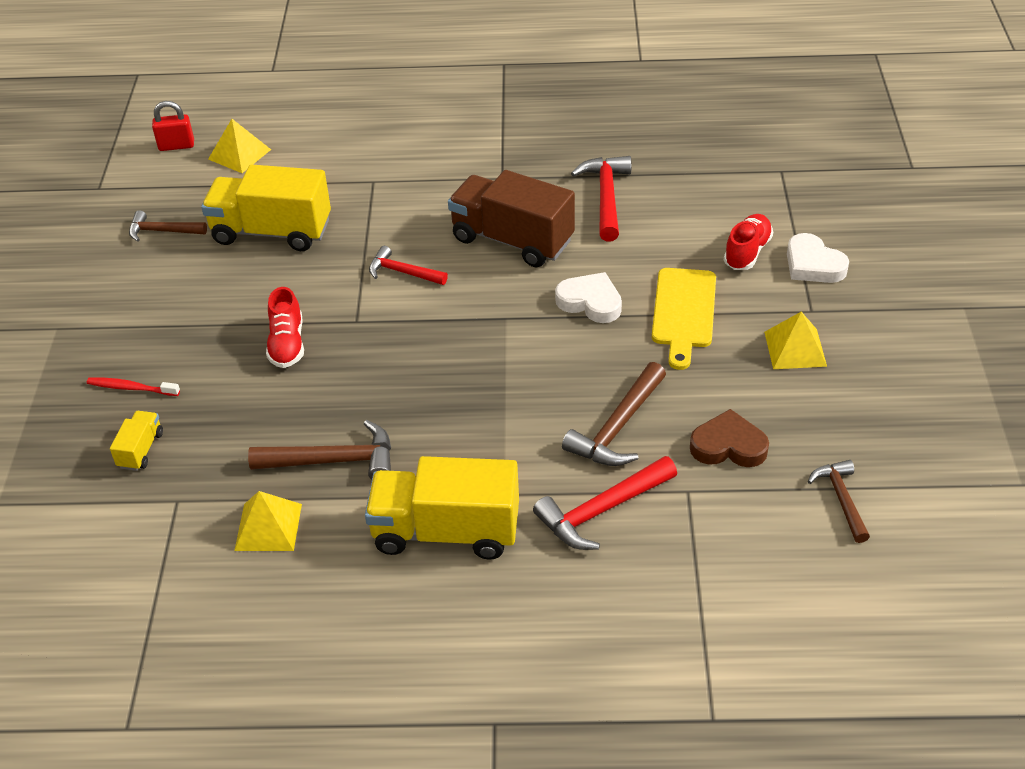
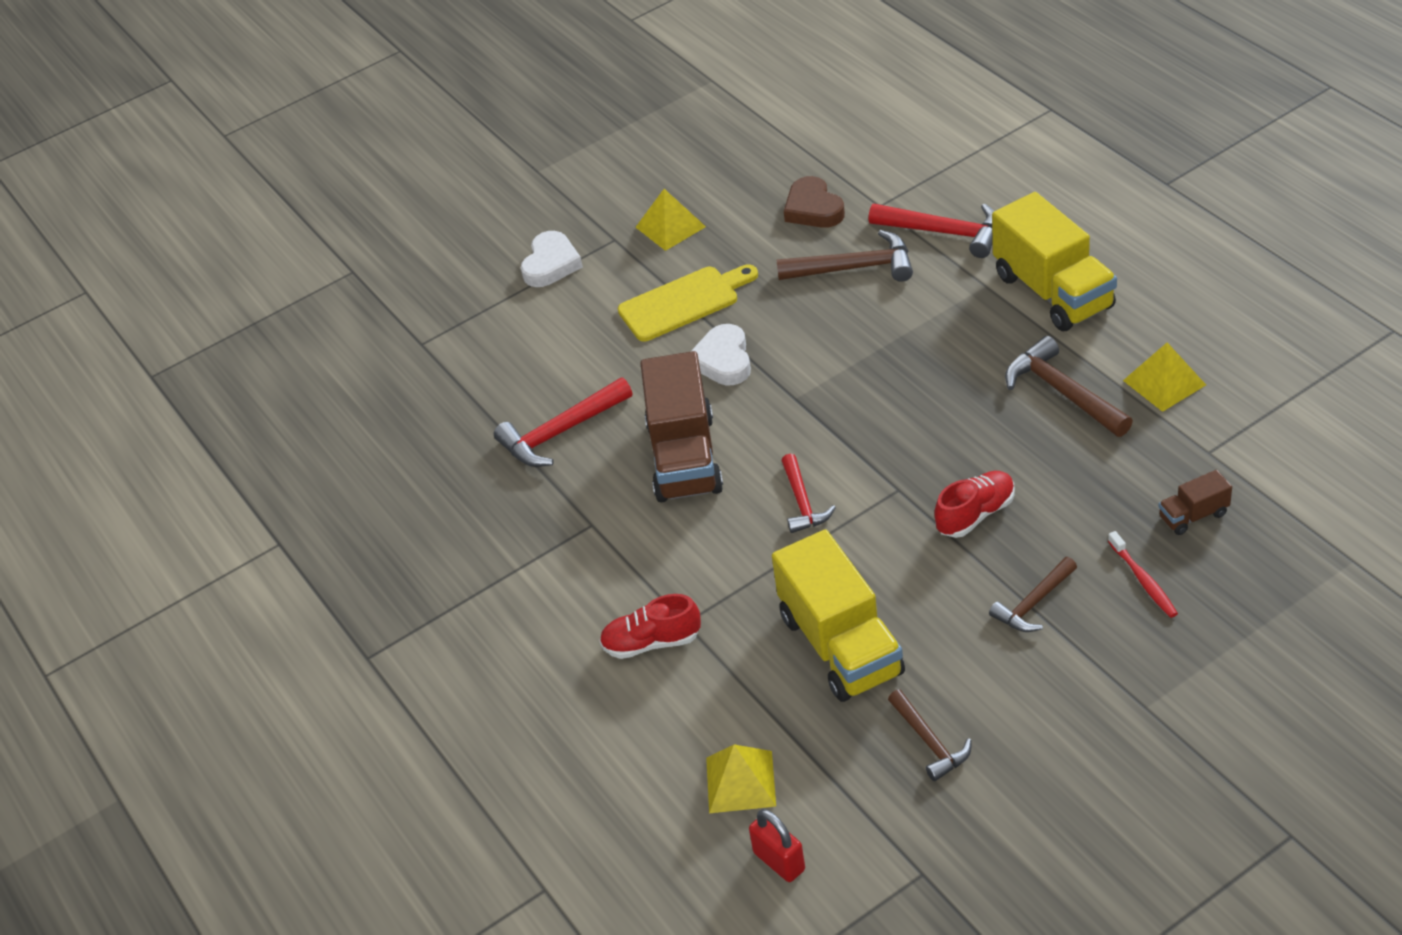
camera: 120 degrees left, 0 degrees up
(141, 450) = (1193, 515): yellow truck -> brown truck
(747, 252) = (567, 307): red shoe -> red shoe (651, 642)
(841, 499) = (809, 140): brown hammer -> brown hammer (1033, 603)

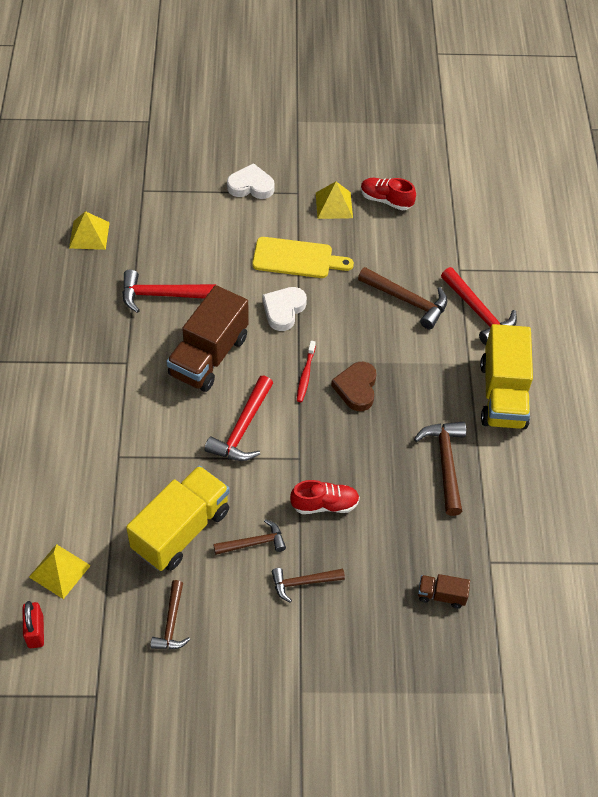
camera: 25 degrees right, 10 degrees up
(551, 264) = (251, 186): white heart -> white heart turned 135 degrees counterclockwise
(651, 642) = (91, 456): red shoe -> red shoe (386, 200)
(802, 502) = (242, 429): red hammer -> red hammer, size x1.54
(813, 209) = (421, 246): brown heart -> brown heart (356, 388)
(840, 645) = (181, 530): yellow truck -> yellow truck turned 150 degrees counterclockwise
(937, 602) = (254, 543): none -> brown hammer
(1143, 580) = (374, 614): red toothbrush -> red toothbrush (305, 375)
(1164, 382) = (508, 499): yellow pyramid -> yellow pyramid (89, 235)

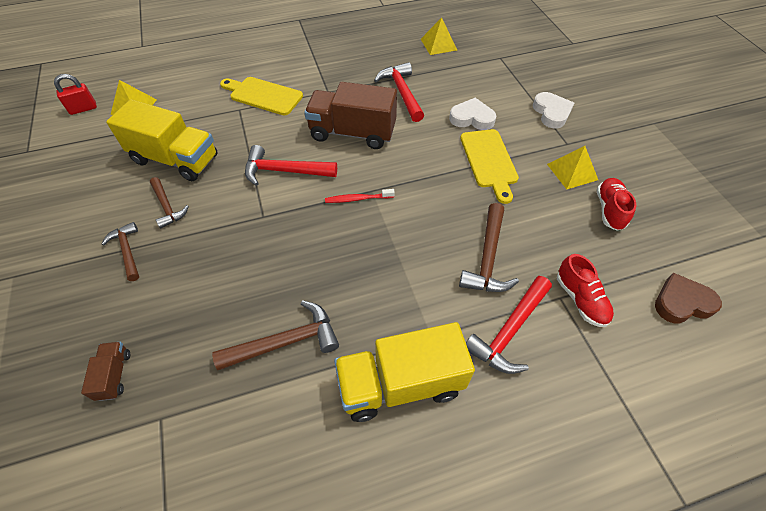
camera: 75 degrees right, 0 degrees up
(103, 427) = (263, 95): none -> yellow cutting board
(171, 623) = (87, 175): brown hammer -> none
(283, 310) = (424, 166): white heart -> white heart (472, 118)
(325, 504) = (215, 247): red shoe -> red shoe (580, 299)
(356, 388) = (357, 240): brown heart -> brown heart (682, 302)

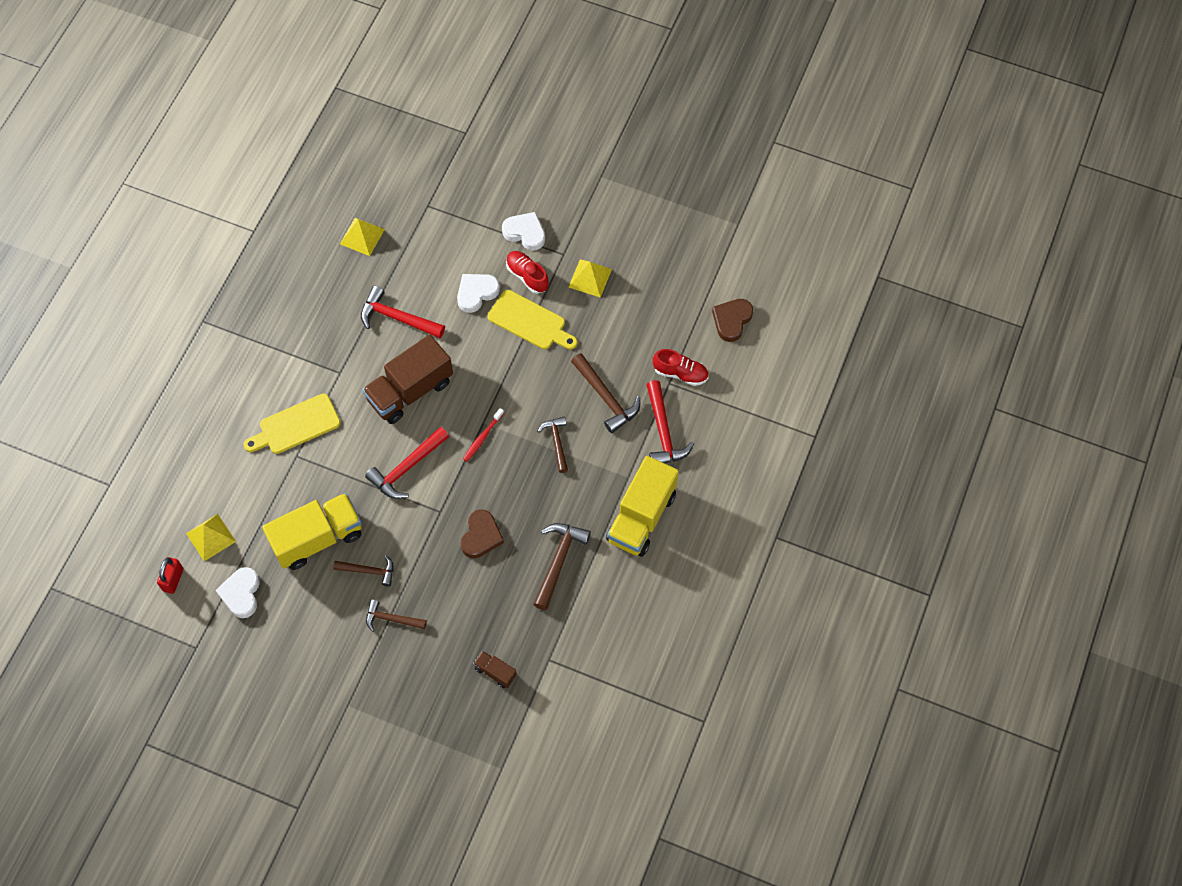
camera: 50 degrees left, 10 degrees up
(93, 147) = (241, 594): none -> white heart
(262, 260) = (481, 536): none -> brown heart
(406, 252) = (556, 442): none -> brown hammer
(609, 210) = (640, 289): red shoe -> red shoe (527, 276)

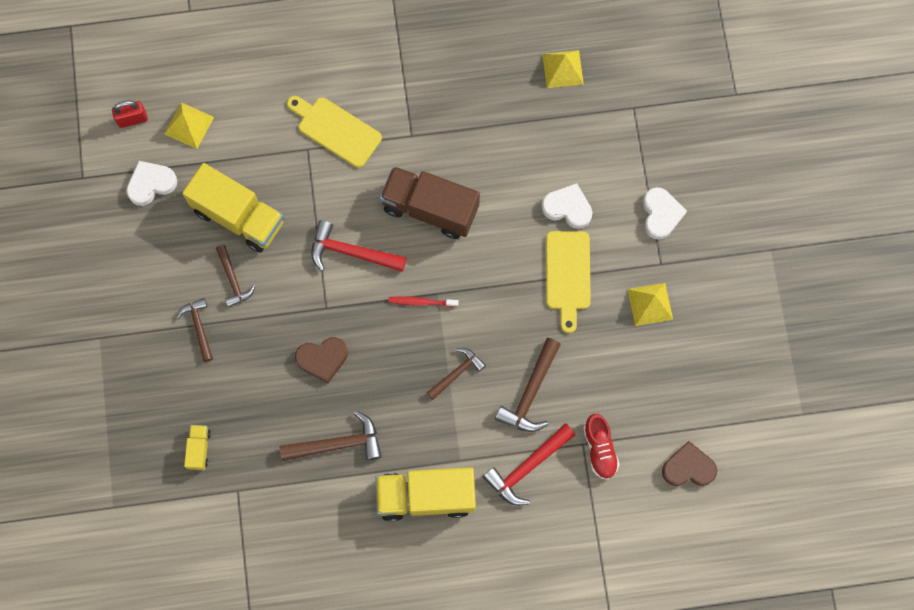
camera: 60 degrees right, 10 degrees up
(397, 318) = (497, 152): red hammer -> none
(495, 672) = (199, 449): brown truck -> yellow truck
(527, 276) = (615, 244): red shoe -> none

